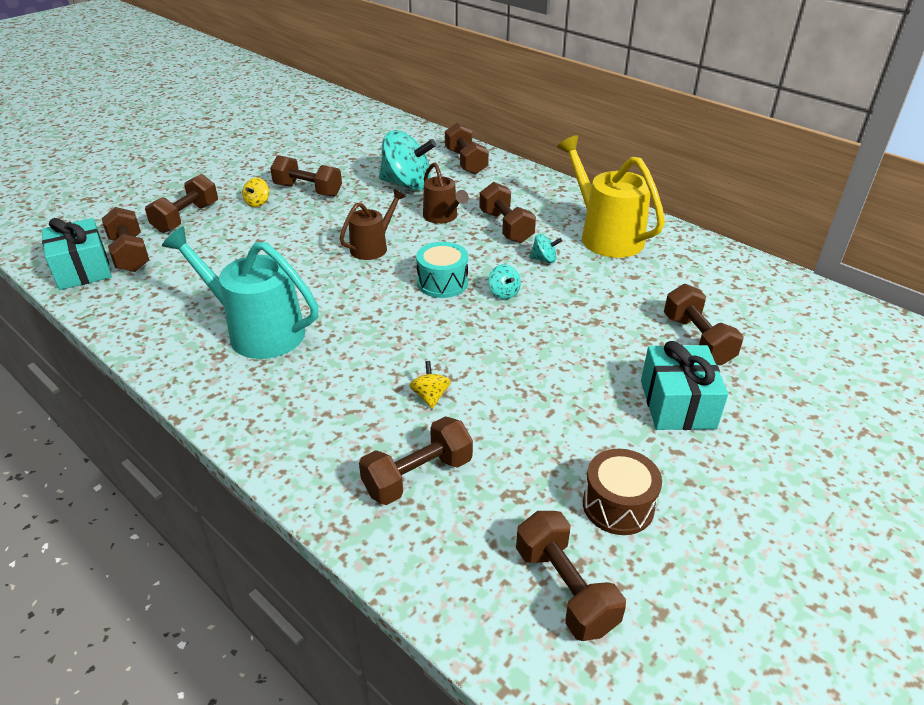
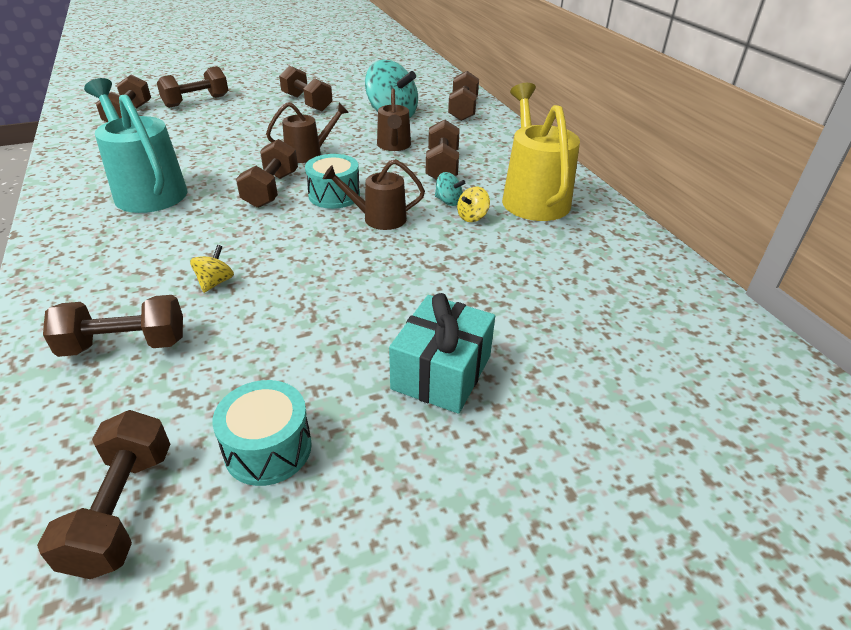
camera: 25 degrees right, 0 degrees up
(82, 269) = (87, 117): turquoise gift -> none
(257, 203) = (259, 103): yellow spinning top -> yellow spinning top (472, 217)
(503, 293) = (379, 218): turquoise spinning top -> brown watering can
(618, 505) = (268, 448): brown drum -> turquoise drum
(697, 340) = (531, 317): brown dumbbell -> brown dumbbell (271, 190)

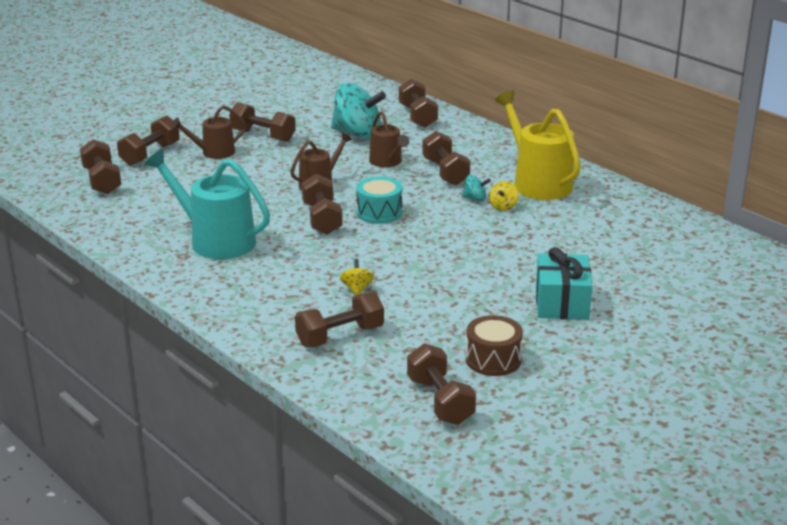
camera: 20 degrees left, 10 degrees down
(268, 448) = (493, 360): turquoise drum -> brown drum
(379, 218) = (432, 222): brown watering can -> brown watering can (214, 152)

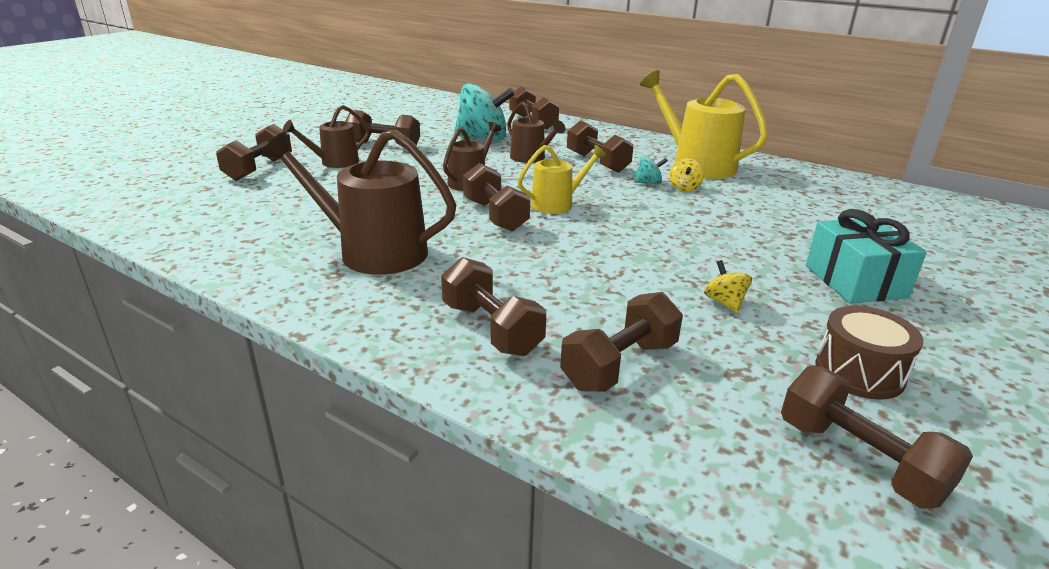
camera: 15 degrees left, 0 degrees up
(102, 181) = (201, 198): brown dumbbell -> brown dumbbell (491, 329)
(216, 241) = (373, 252): turquoise watering can -> brown watering can
(357, 289) = (594, 293): yellow spinning top -> yellow spinning top (724, 302)
(379, 212) = (557, 204): turquoise drum -> yellow watering can

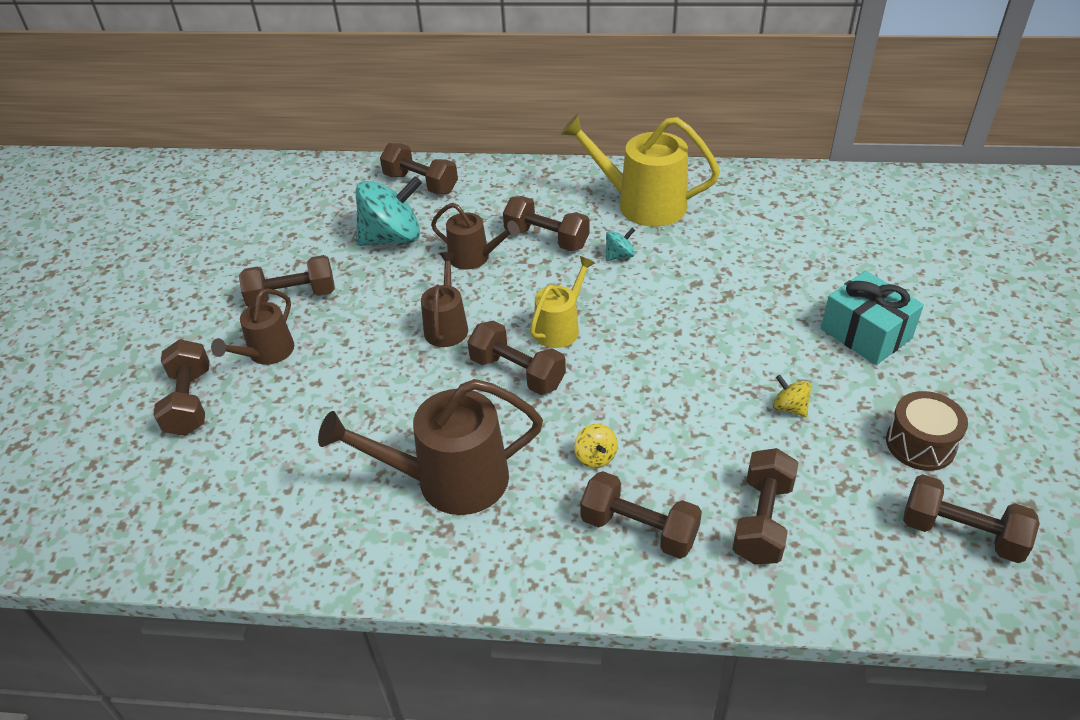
camera: 25 degrees left, 15 degrees up
(684, 187) = (656, 250): yellow spinning top -> yellow spinning top (595, 457)

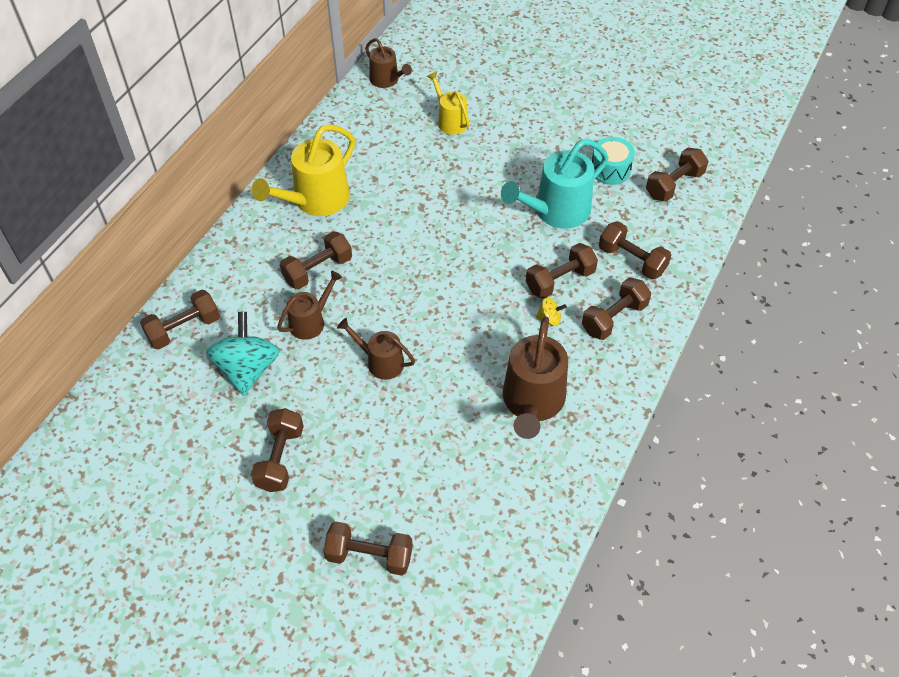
camera: 70 degrees left, 10 degrees up
(267, 353) = (341, 490): brown watering can -> brown watering can (387, 80)
(517, 372) = (453, 335): brown dumbbell -> brown dumbbell (560, 281)
(560, 328) = (422, 296): yellow watering can -> yellow watering can (450, 121)
(619, 256) = (366, 235): turquoise spinning top -> none
(789, 408) = (556, 211): yellow spinning top -> turquoise watering can
(866, 333) = (515, 149): turquoise gift -> none
(920, 444) = (610, 170): brown drum -> turquoise drum

